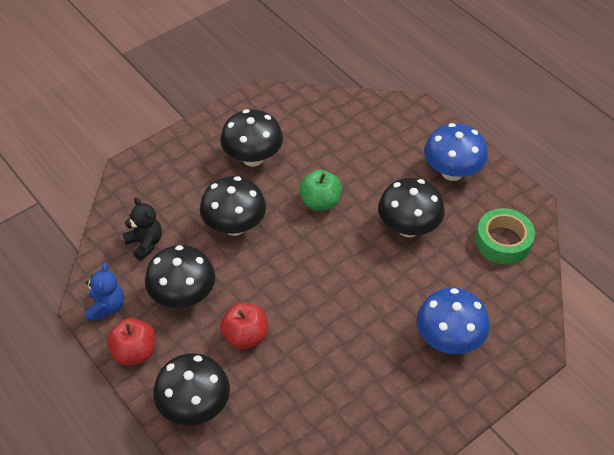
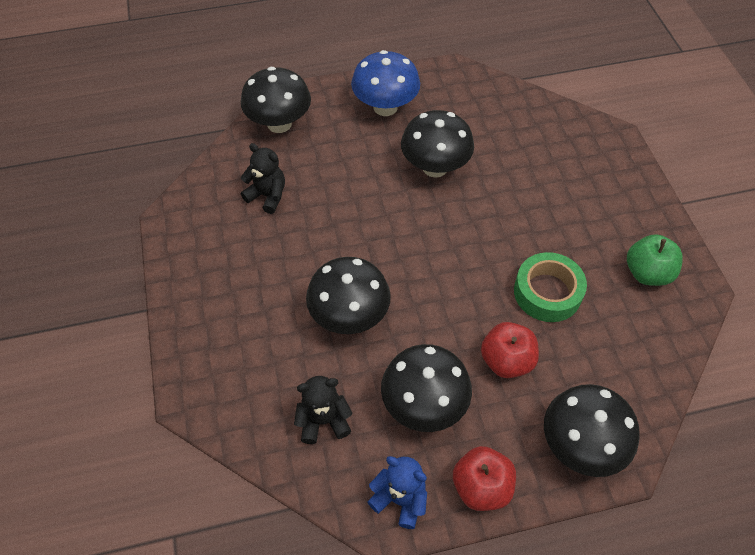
camera: 65 degrees left, 5 degrees up
(253, 158) = (260, 262): black mushroom -> black mushroom (279, 124)
(314, 137) = (267, 196): none -> black teddy bear
(320, 202) = (361, 225): green apple -> green apple (647, 273)
(449, 340) = (580, 192): blue mushroom -> none
(503, 241) = (487, 107): green tape -> green tape (547, 292)

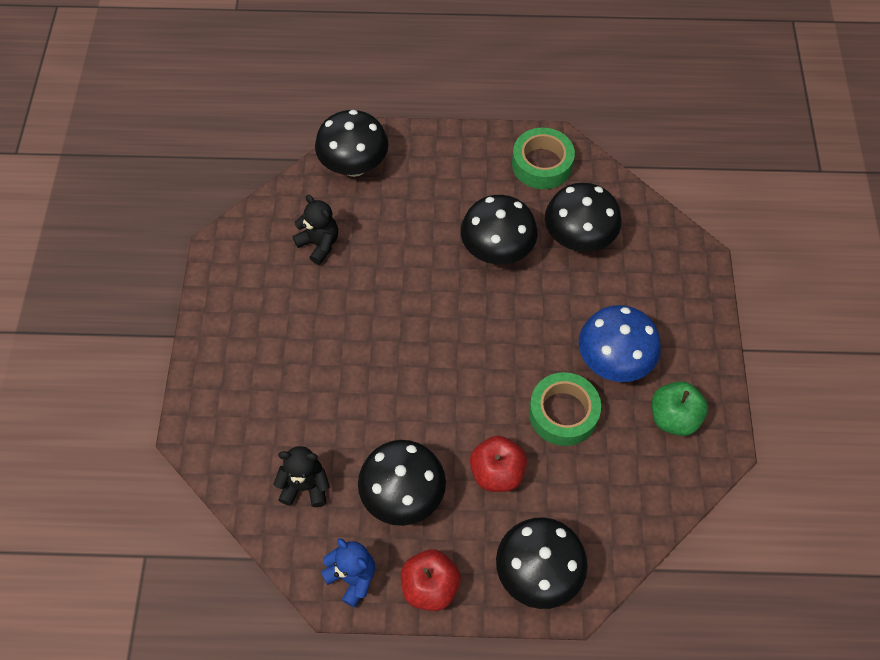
camera: 15 degrees right, 5 degrees up
(349, 316) = (361, 390): black mushroom -> black mushroom (578, 238)
(385, 107) = (468, 170): blue mushroom -> blue mushroom (613, 361)
(448, 90) = (542, 164): none -> green tape

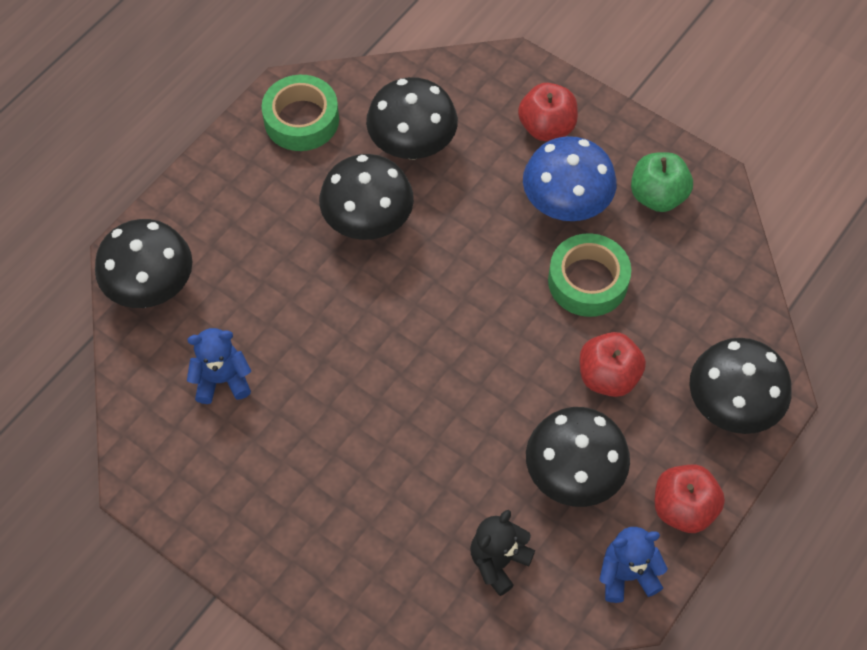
camera: 55 degrees left, 0 degrees up
(319, 244) = (222, 380): black teddy bear -> blue teddy bear
(667, 310) = (546, 127): none -> red apple

